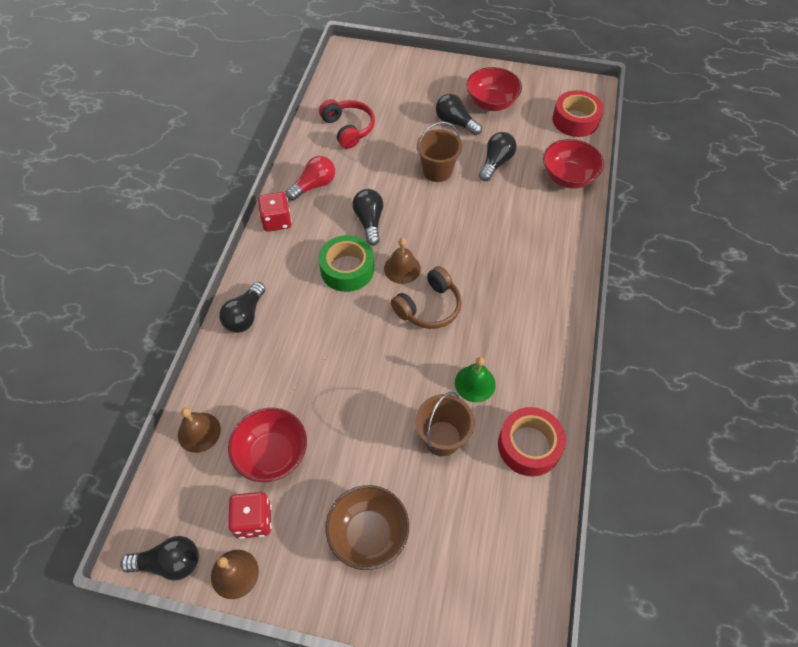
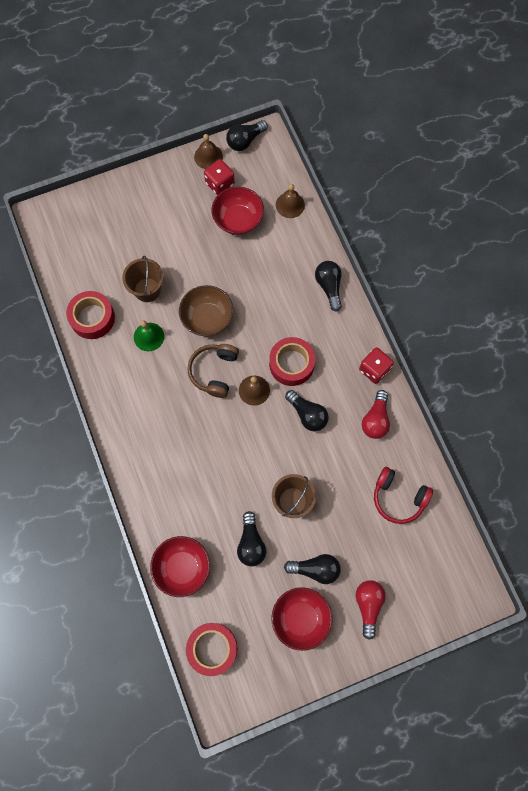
camera: 145 degrees right, 15 degrees up
(347, 269) = (291, 364): green tape -> red tape
(368, 534) = (153, 215): brown bowl -> brown bowl (207, 318)
(433, 85) = (368, 605): none -> red light bulb

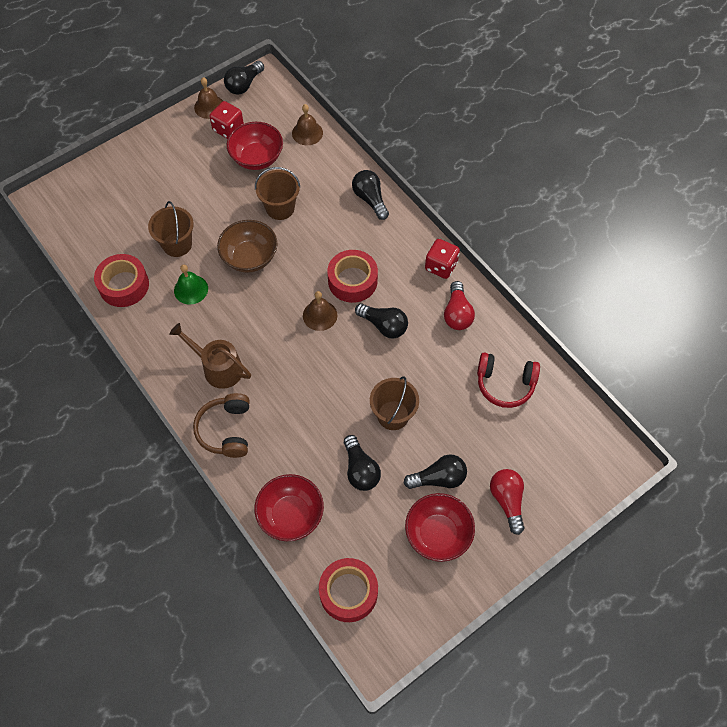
camera: 15 degrees left, 10 degrees down
(154, 417) = (218, 368): none -> brown watering can
(214, 372) = (272, 307): brown headphones -> brown headphones (226, 430)
(246, 276) = (280, 208): none -> brown bucket

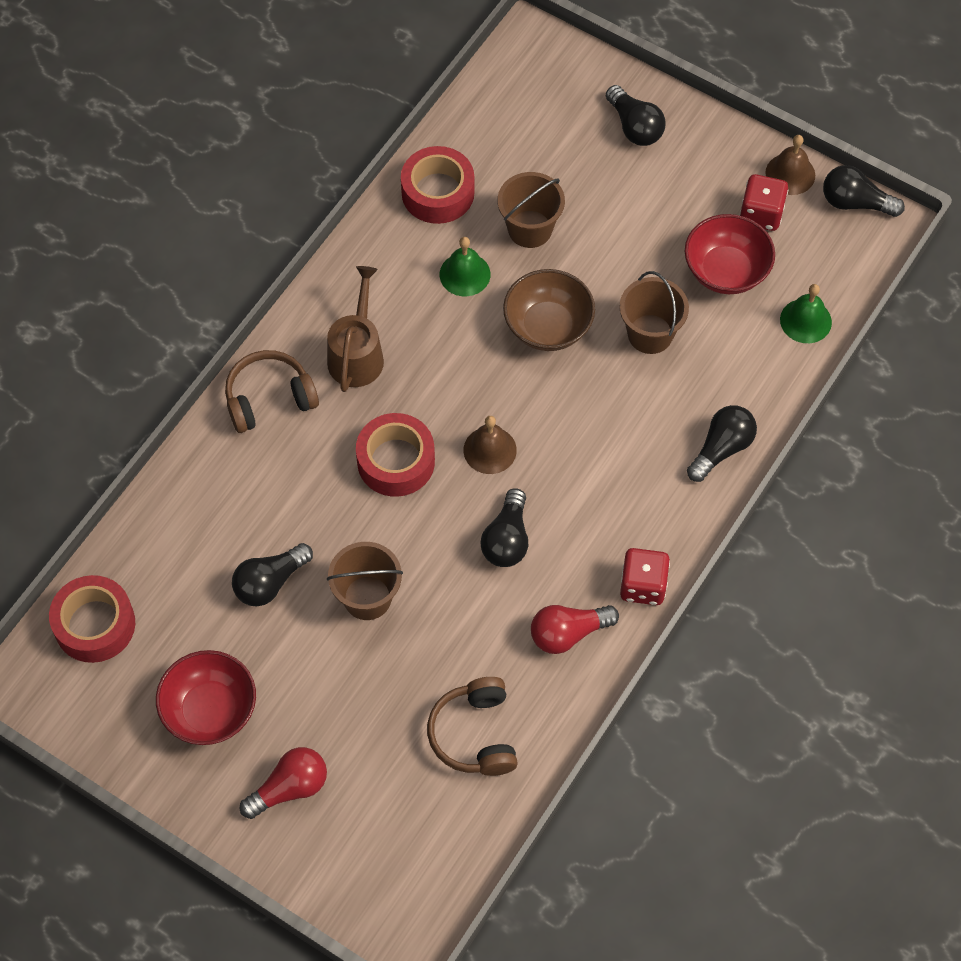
camera: 70 degrees right, 0 degrees up
(291, 515) = (177, 519): red bowl -> none
(307, 133) = (805, 320): brown bell -> green bell
(352, 281) = (565, 473): red tape -> red tape (396, 461)
(438, 478) = (292, 687): black light bulb -> black light bulb (635, 127)
(505, 384) = (475, 734): red headphones -> brown headphones

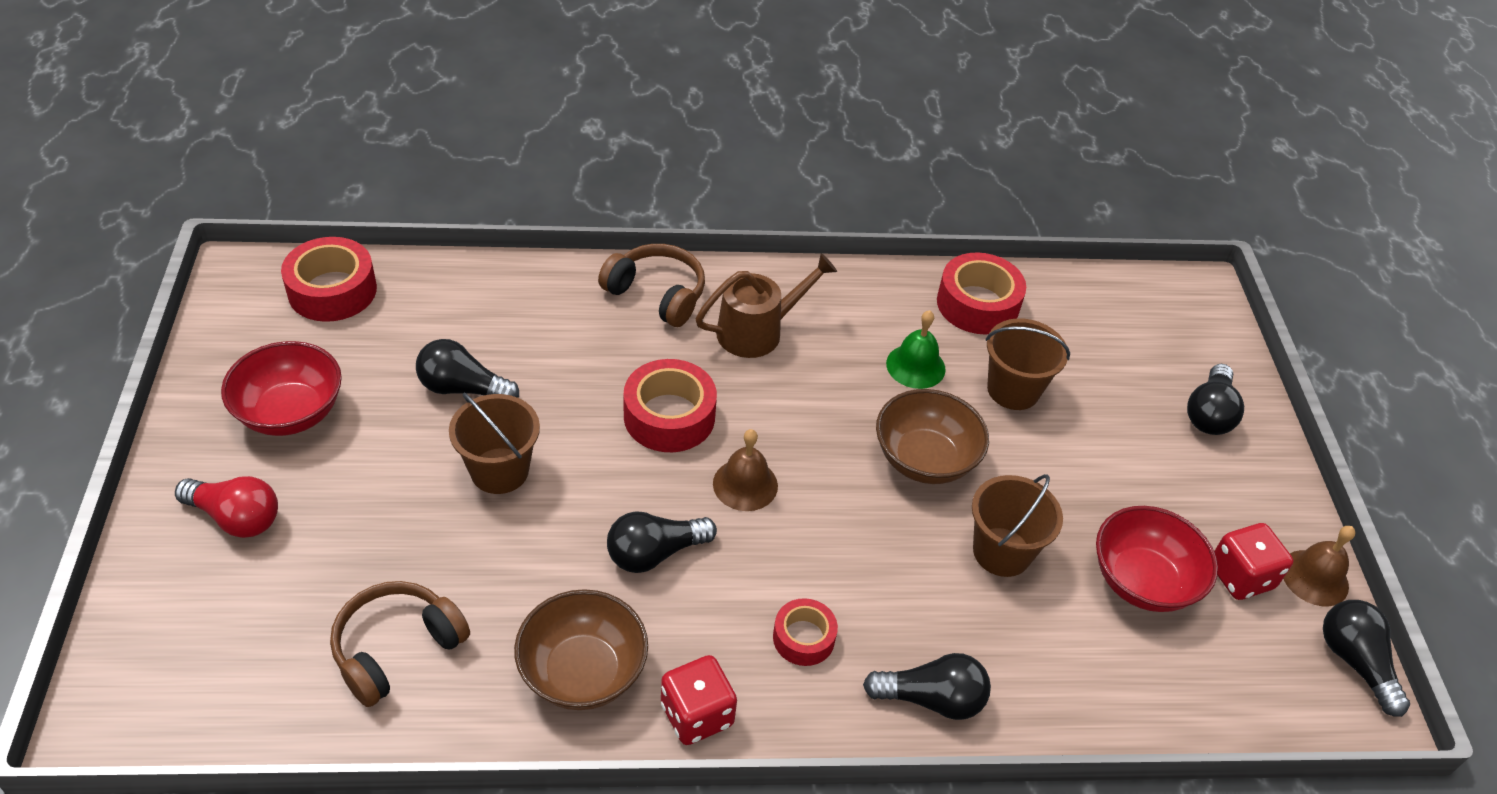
camera: 50 degrees right, 15 degrees down
(568, 633) = (583, 672): red light bulb -> brown bowl
(631, 491) = (803, 638): none -> red tape
(805, 320) = (1165, 695): green bell -> none

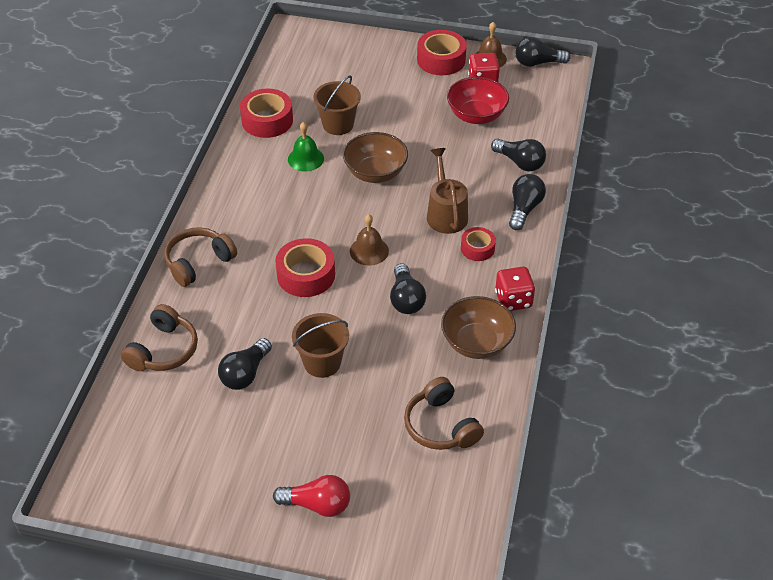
camera: 70 degrees left, 0 degrees up
(236, 517) = (317, 504): red light bulb -> red light bulb turned 60 degrees clockwise
(290, 413) = (233, 471): red bowl -> none
(332, 290) = (119, 440): red tape -> red tape (441, 60)
(489, 296) = (164, 350): none -> brown headphones
(758, 331) = (251, 221): brown watering can -> brown watering can (445, 213)
(1001, 552) = (445, 160): brown bucket -> none
(1209, 413) = (380, 58): black light bulb -> black light bulb (520, 162)

